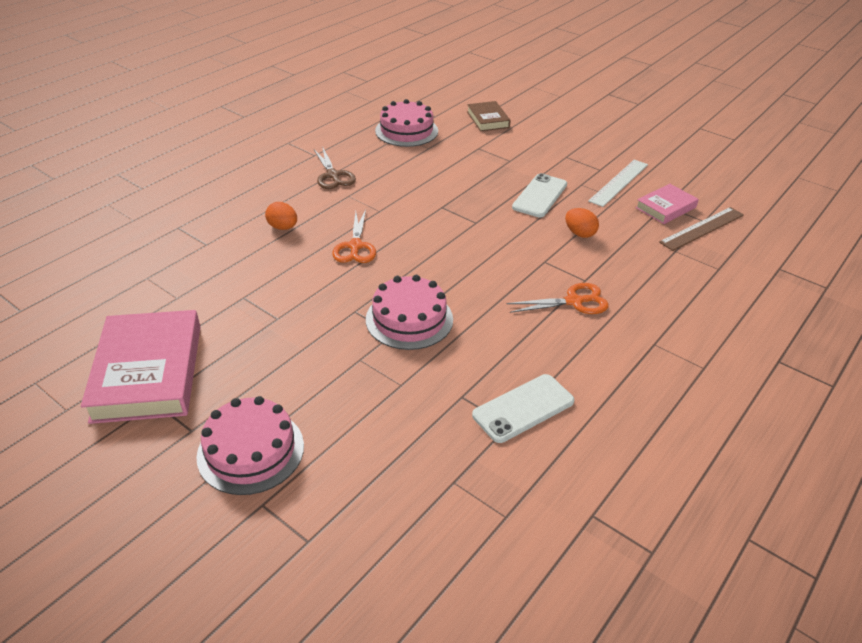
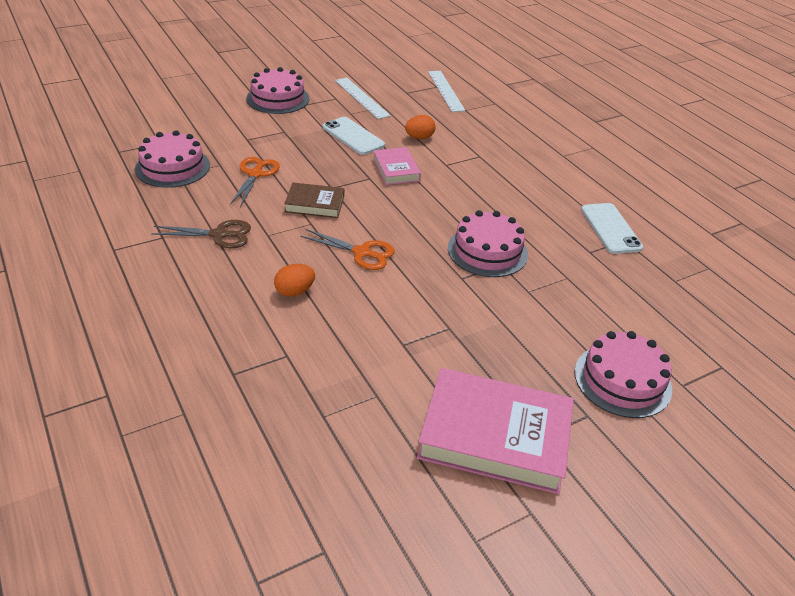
camera: 70 degrees left, 0 degrees up
(488, 119) = (199, 118): brown book -> brown book (315, 204)
(562, 142) = (278, 98): none -> pink cake
(574, 301) = (503, 169): orange scissors -> orange scissors (255, 174)
(665, 207) = (410, 93): pink book -> pink book (396, 170)
(702, 228) = (445, 90): brown ruler -> white ruler

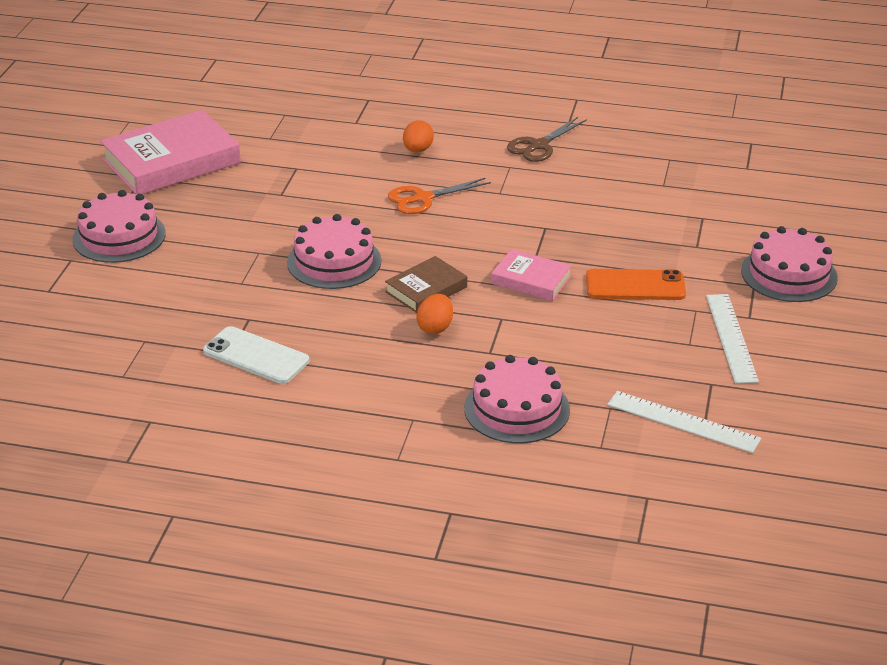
camera: 135 degrees right, 5 degrees down
(172, 167) = (686, 160): pink cake -> pink cake (517, 409)
(255, 174) = (621, 196): orange scissors -> none
(315, 204) = (527, 206): brown book -> brown book (426, 289)
(353, 136) = (635, 285): white phone -> orange phone
(361, 98) = (731, 338): white ruler -> white ruler turned 75 degrees clockwise
(419, 137) = (580, 330): orange egg -> orange egg (435, 328)

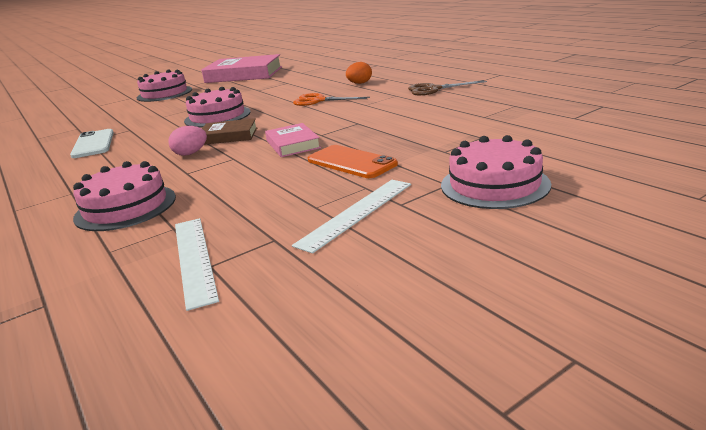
camera: 45 degrees right, 10 degrees down
(435, 328) = (190, 153): orange egg -> pink egg

